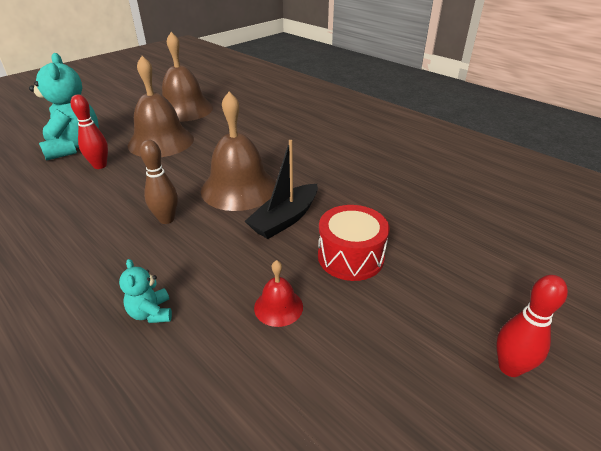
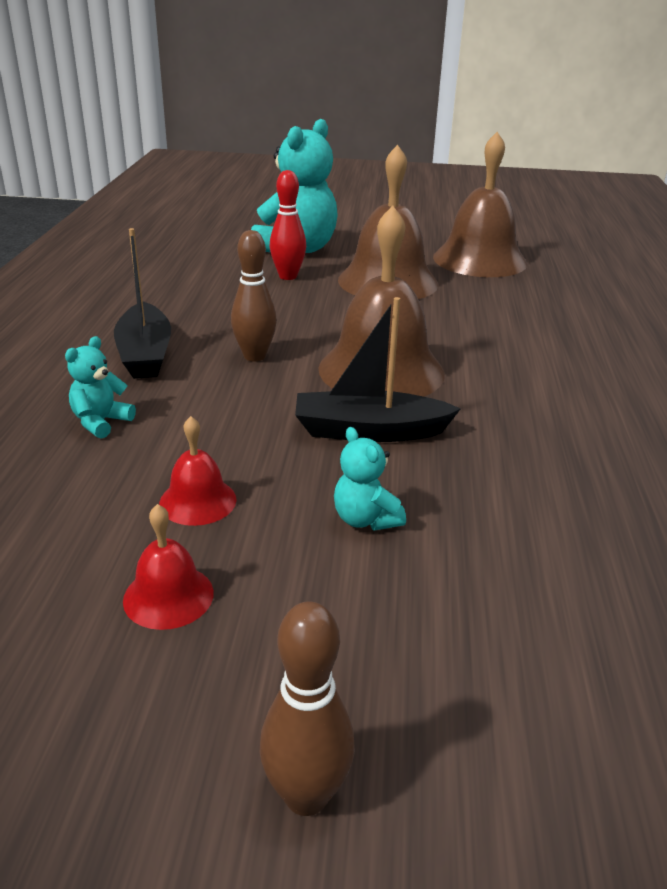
camera: 50 degrees right, 5 degrees down
(99, 259) = (145, 354): none -> black boat
(347, 355) = (168, 596): none -> red bell
(350, 257) = (365, 519): red drum -> turquoise teddy bear
(509, 367) = (306, 795): red bowling pin -> brown bowling pin

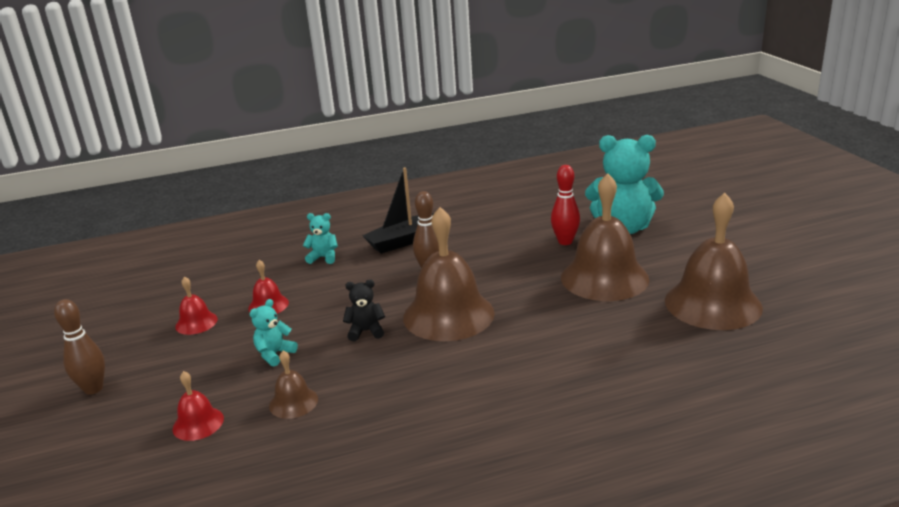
camera: 70 degrees right, 5 degrees down
(369, 431) = (366, 331): black boat -> black teddy bear
(512, 523) = (293, 402): none -> brown bell
(522, 633) = (198, 423): none -> red bell

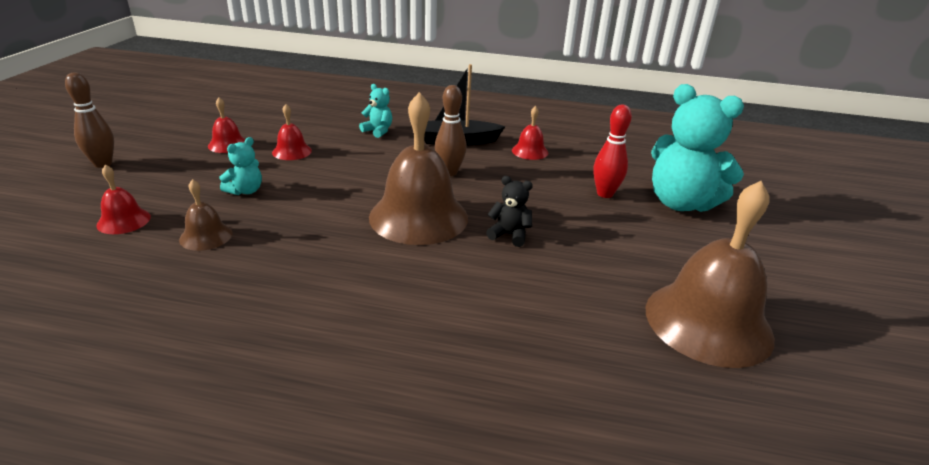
camera: 25 degrees right, 5 degrees up
(275, 354) = (245, 191): turquoise teddy bear -> turquoise teddy bear turned 150 degrees clockwise
(366, 331) = (334, 202): black teddy bear -> black teddy bear (509, 235)
(473, 228) = (530, 151): none -> red bell
(604, 278) = (608, 243): brown bell -> none

